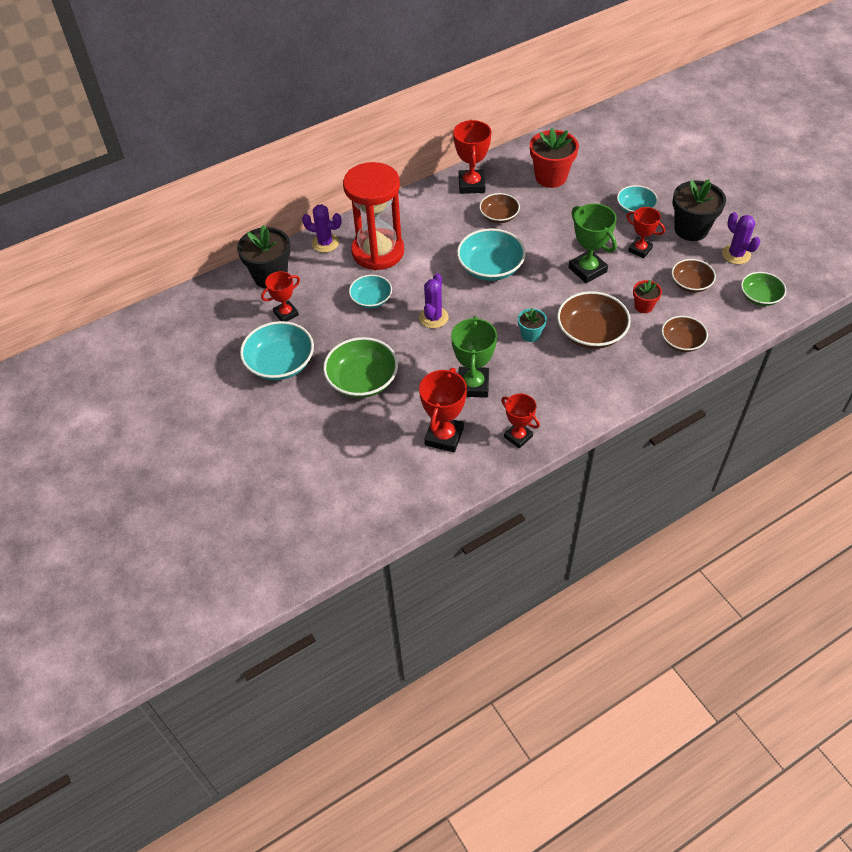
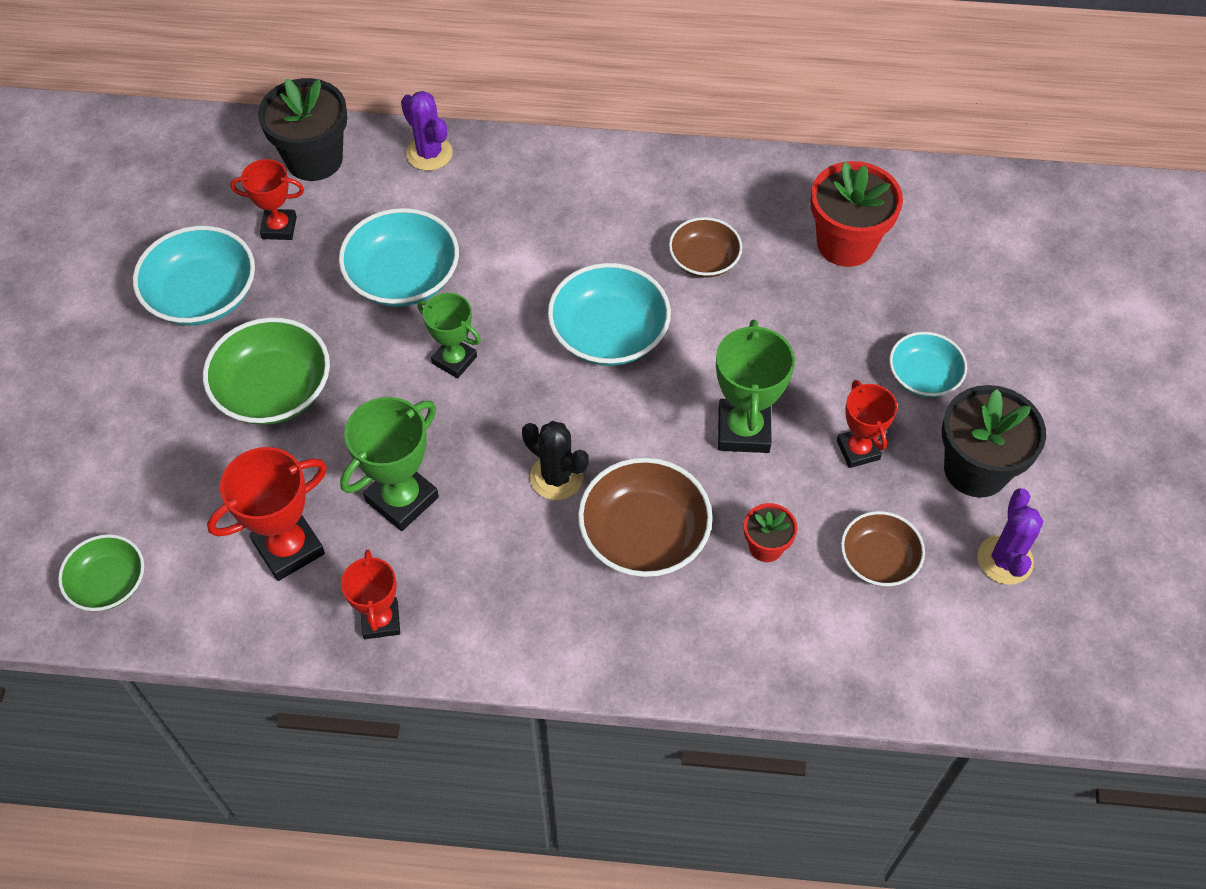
camera: 35 degrees right, 5 degrees up
(371, 299) = (403, 277): turquoise bowl -> turquoise bowl, size x1.61
(378, 252) = (483, 210): red hourglass -> none
(433, 317) = (454, 360): purple cactus -> green trophy
(471, 185) = (715, 185): red trophy -> none
(530, 334) = (556, 477): turquoise flower pot -> black cactus
(682, 342) = (763, 644): brown bowl -> none
(760, 297) = (967, 658): green bowl -> green bowl (109, 583)

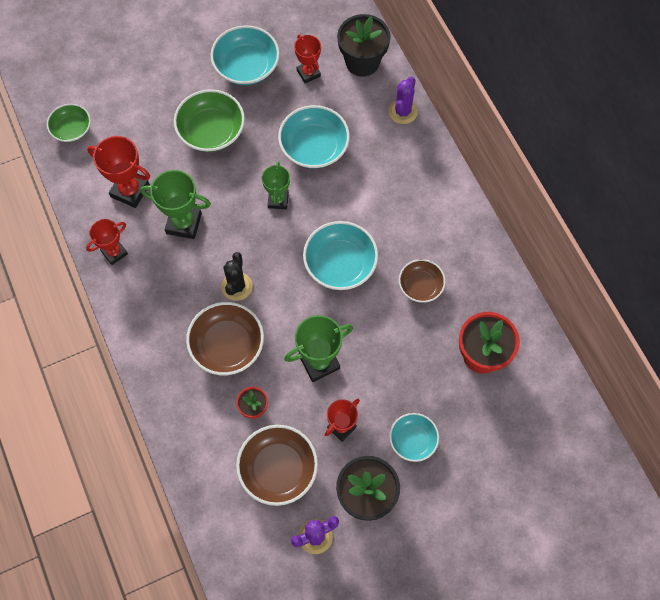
camera: 60 degrees right, 10 degrees up
(878, 559) = (278, 469): brown bowl -> brown bowl, size x1.61

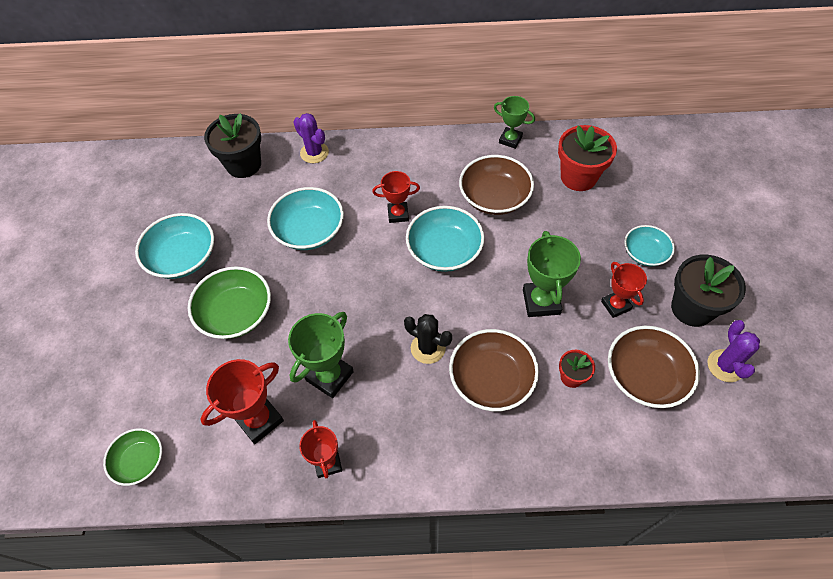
camera: 65 degrees left, 10 degrees down
(278, 200) = (350, 279): green trophy -> green trophy (510, 140)
(308, 73) = (227, 209): red trophy -> red trophy (398, 214)
(420, 286) = (494, 197): brown bowl -> brown bowl, size x1.61

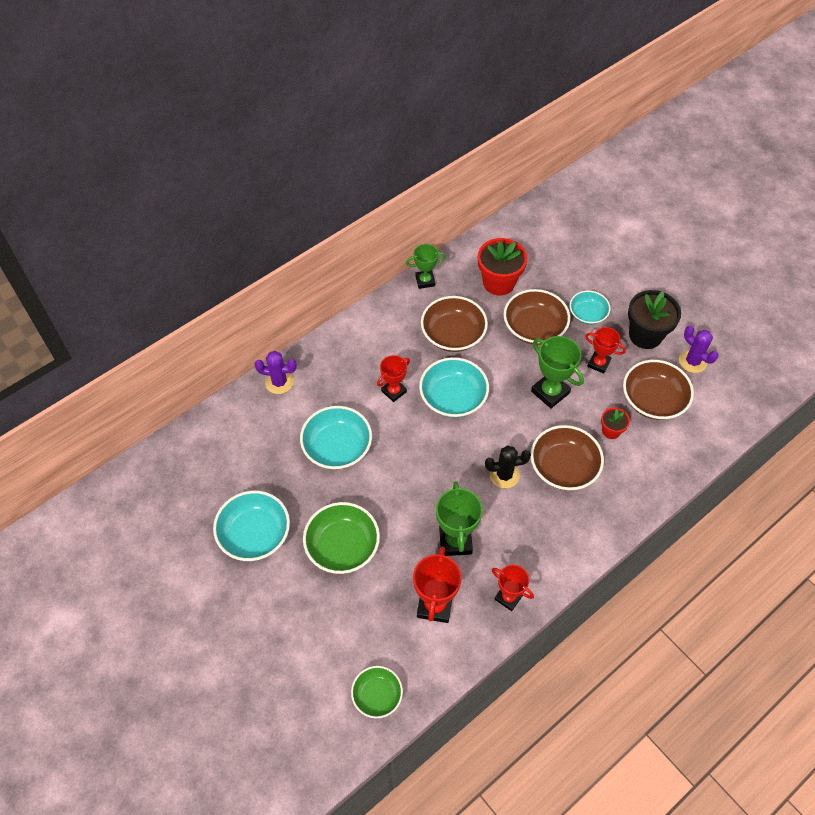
camera: 40 degrees left, 0 degrees up
(243, 164) = (228, 428): black flower pot -> none
(578, 235) = (534, 327): none -> brown bowl

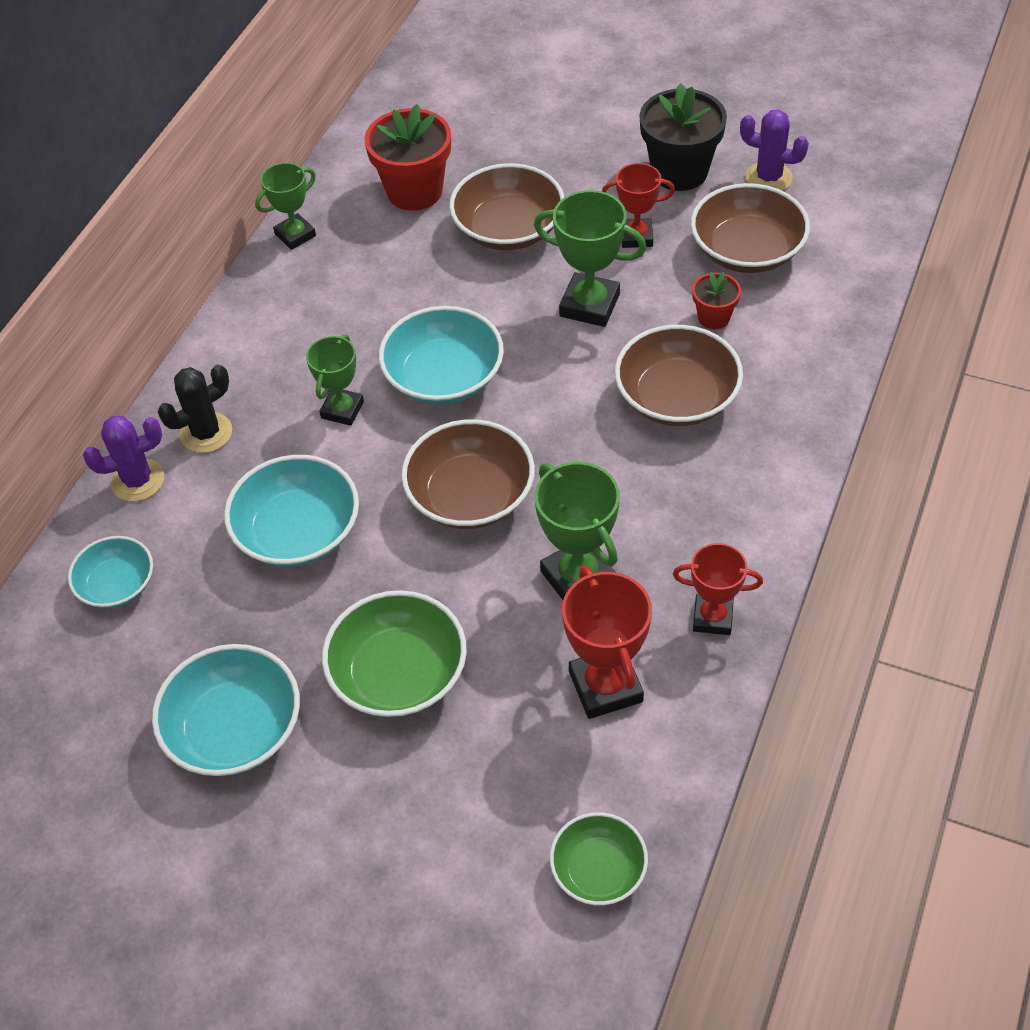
camera: 25 degrees left, 5 degrees down
(394, 391) = (342, 410): red trophy -> green trophy
(453, 334) = (387, 290): brown bowl -> brown bowl (470, 495)
(504, 475) = (594, 449): black cactus -> black cactus (206, 433)
(587, 314) = (577, 178): turquoise bowl -> turquoise bowl (117, 585)

